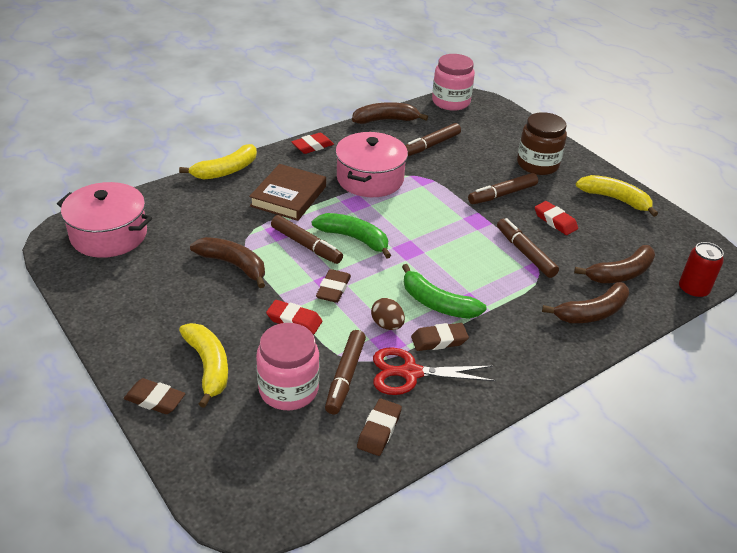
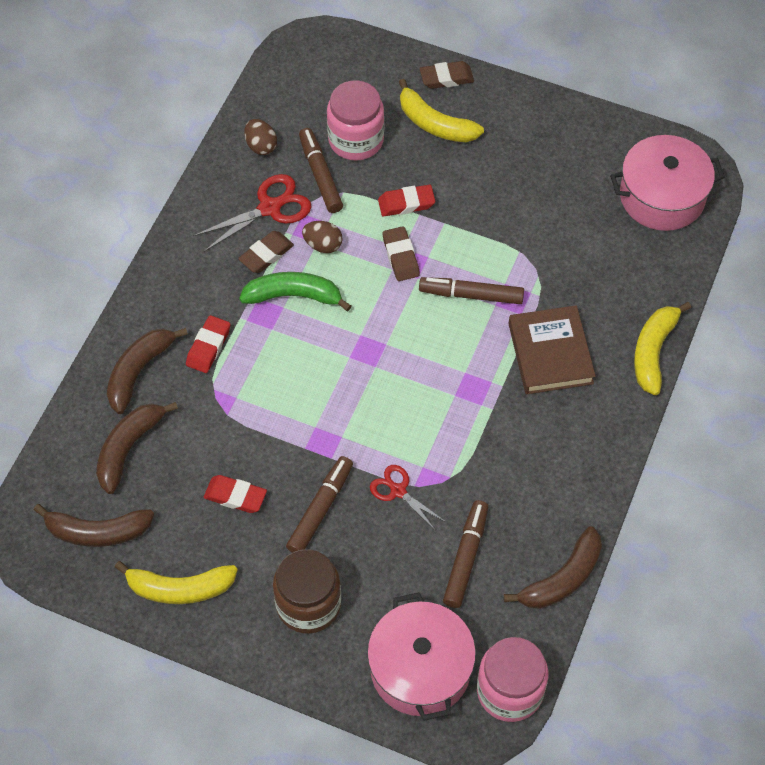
camera: 150 degrees right, 20 degrees up
(233, 265) = (515, 230): brown banana -> brown banana (97, 532)
(312, 146) = (602, 458): red eraser -> red eraser (208, 347)
(354, 238) = (432, 333): green banana -> none
(370, 179) = (489, 440): pink pot -> pink pot (420, 668)
(379, 430) = (261, 146): brown eraser -> brown egg
(447, 182) = (398, 491): none -> red scissors
(525, 253) = (243, 419): brown marker -> none
(693, 290) = (42, 468): red can -> none

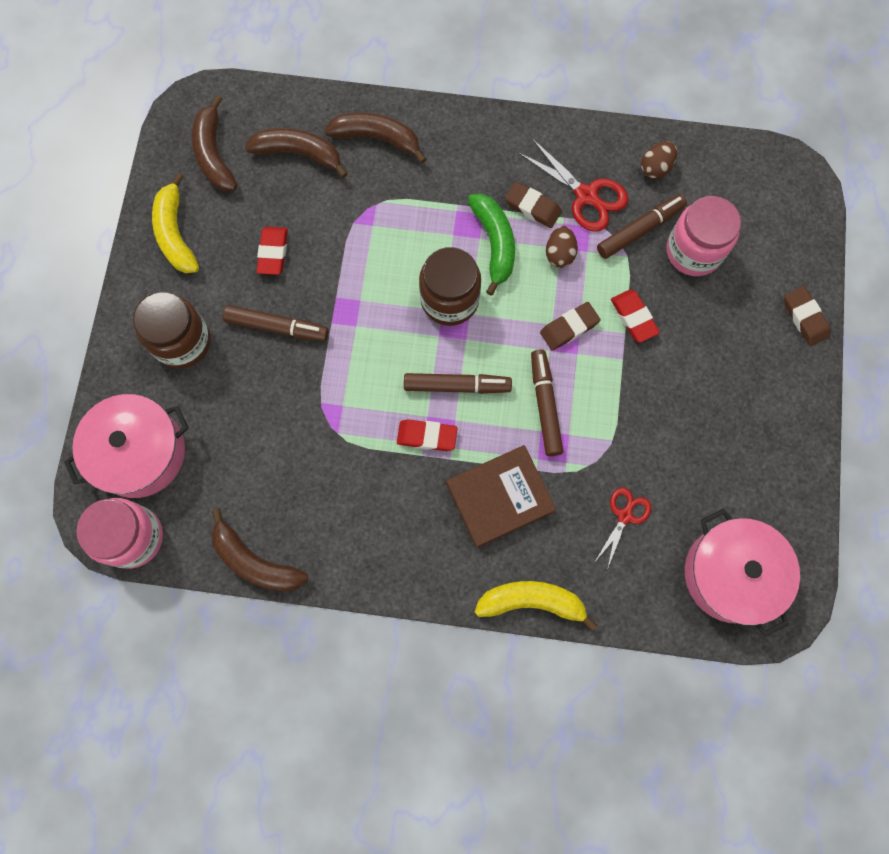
camera: 75 degrees right, 15 degrees up
(208, 347) = (418, 187): red eraser -> red eraser (427, 436)
(340, 348) = (449, 299): none -> brown jar
(398, 491) = (311, 389): red scissors -> red scissors (624, 516)
(435, 124) = (741, 321): yellow banana -> none
(465, 558) = (257, 467): brown marker -> brown marker (456, 386)

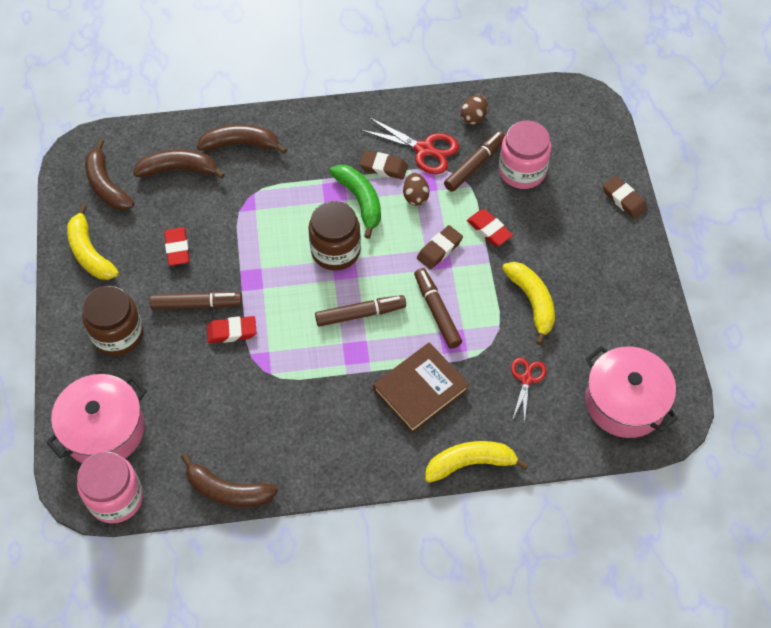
camera: 15 degrees left, 15 degrees down
(427, 436) = (346, 358): red eraser -> red eraser (232, 332)
(658, 421) = (532, 302): none -> yellow banana

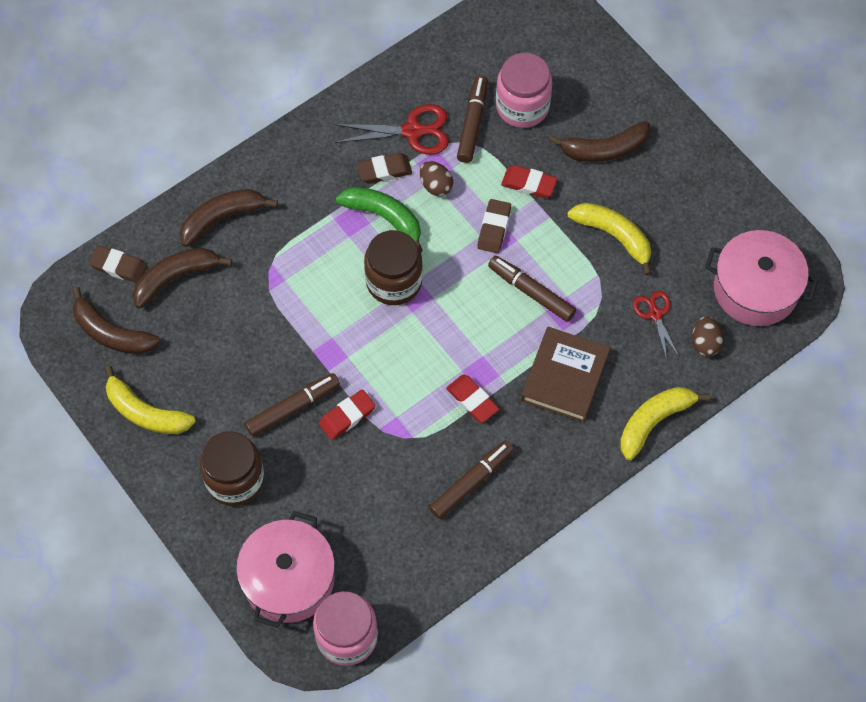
camera: 30 degrees left, 5 degrees up
(177, 248) = (233, 361): red eraser -> red eraser (472, 400)
(228, 491) = (449, 570): brown banana -> brown banana (604, 149)
(360, 314) = (459, 333): brown marker -> brown marker (471, 482)
(473, 117) = (439, 73): brown egg -> brown egg (705, 343)
(624, 199) = (636, 88): brown eraser -> brown eraser (118, 266)

